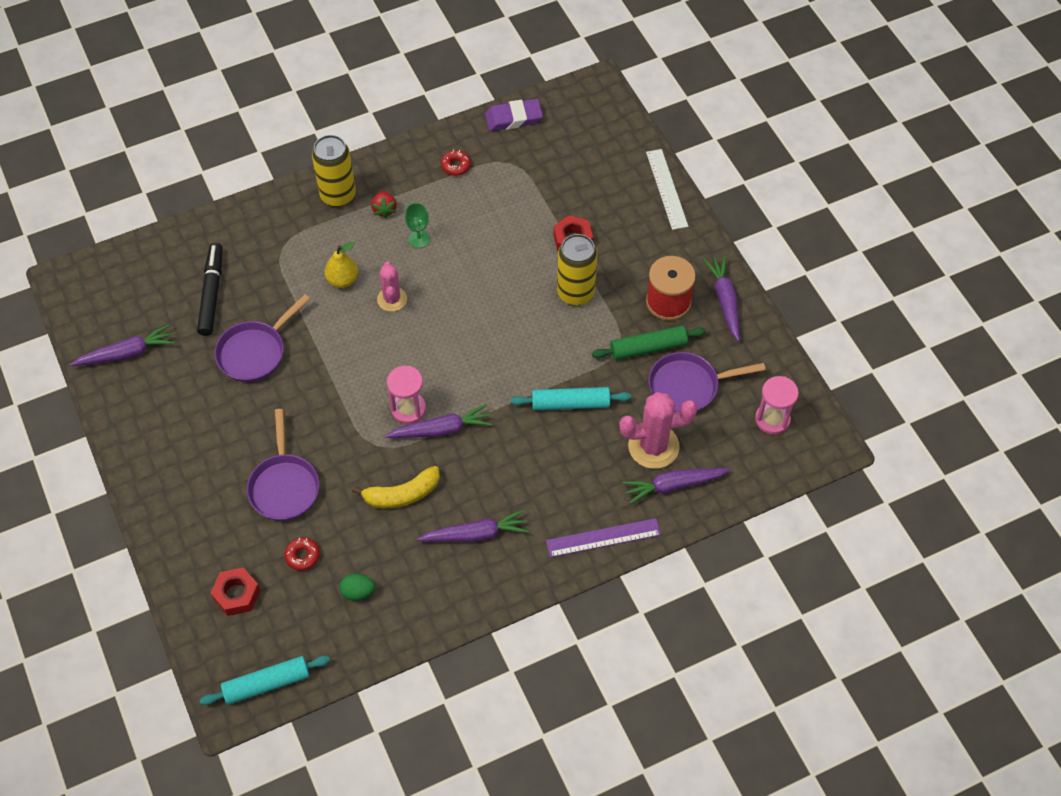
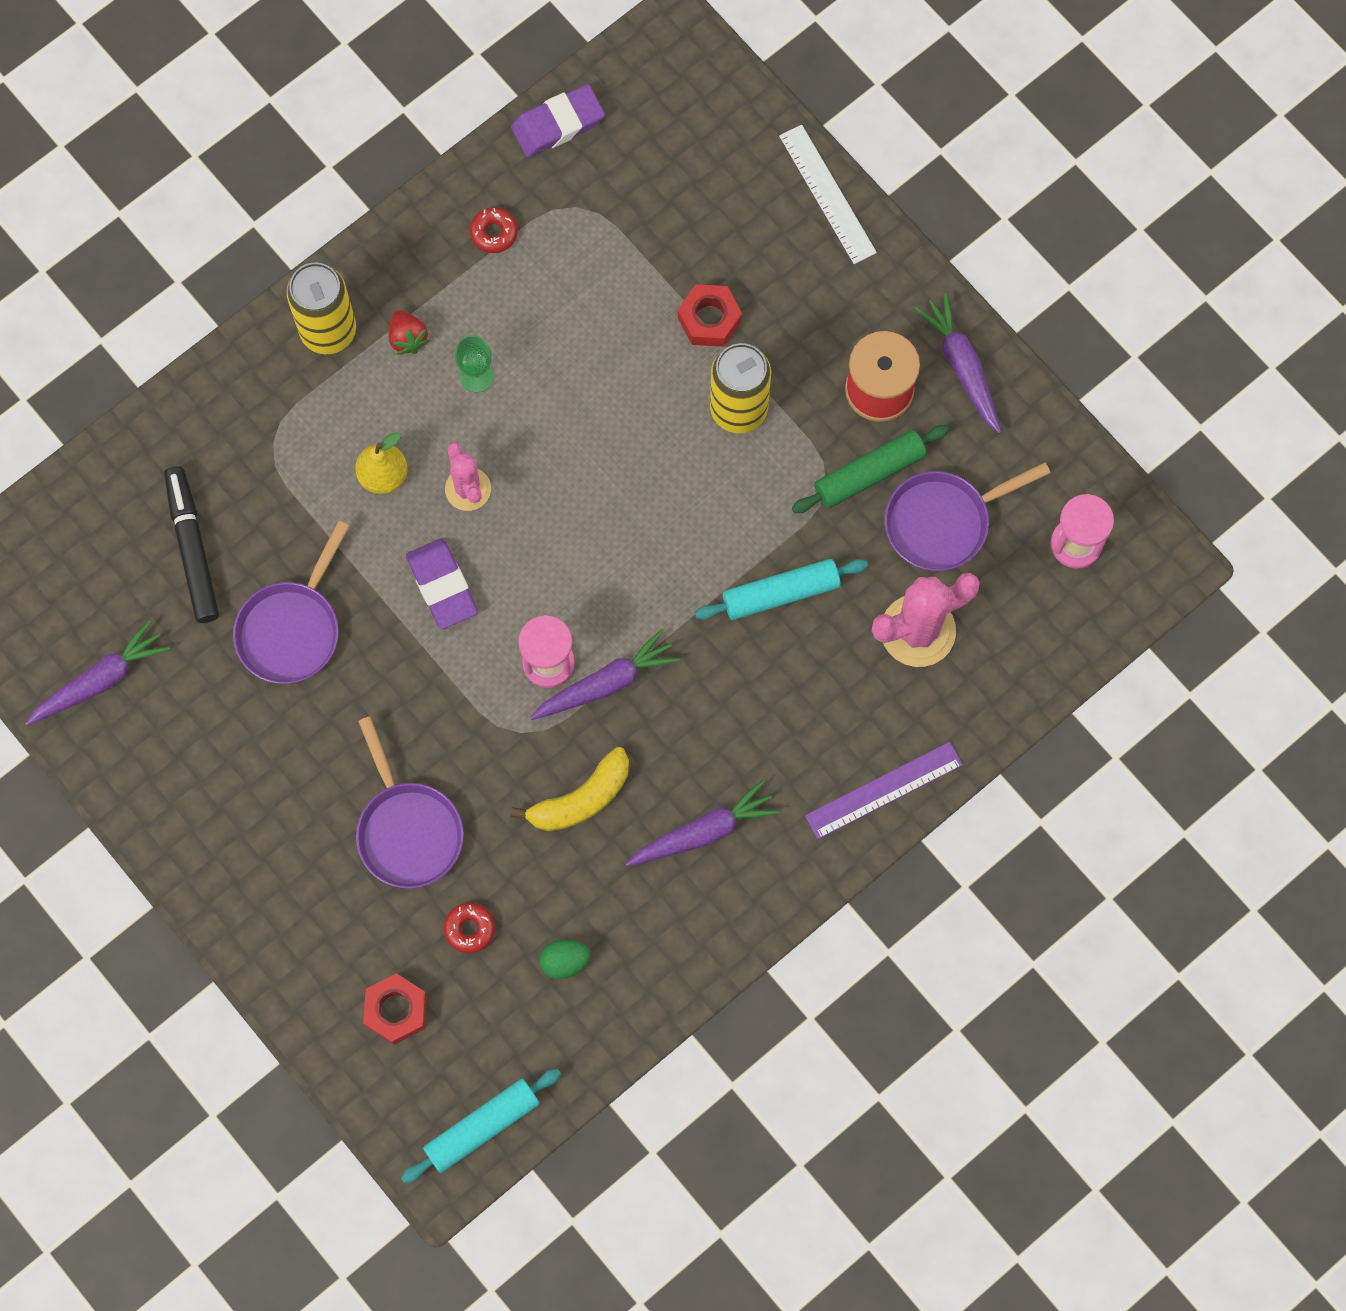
camera: 15 degrees left, 15 degrees up
(357, 349) = (442, 586): none -> purple eraser
(673, 485) = (961, 684): purple carrot -> none

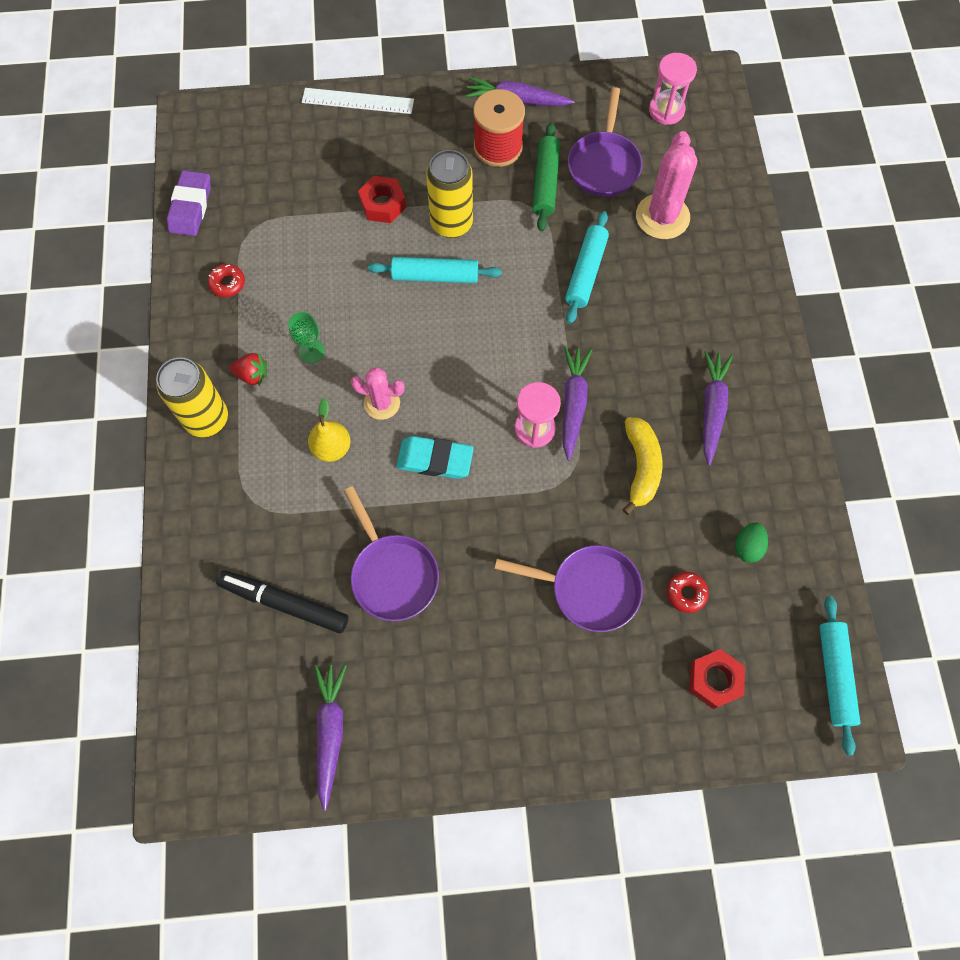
camera: 55 degrees left, 5 degrees down
(442, 586) = (435, 460): purple eraser -> turquoise eraser
(659, 438) = (435, 276): none -> turquoise rolling pin
(884, 790) = (751, 294): purple ruler -> none

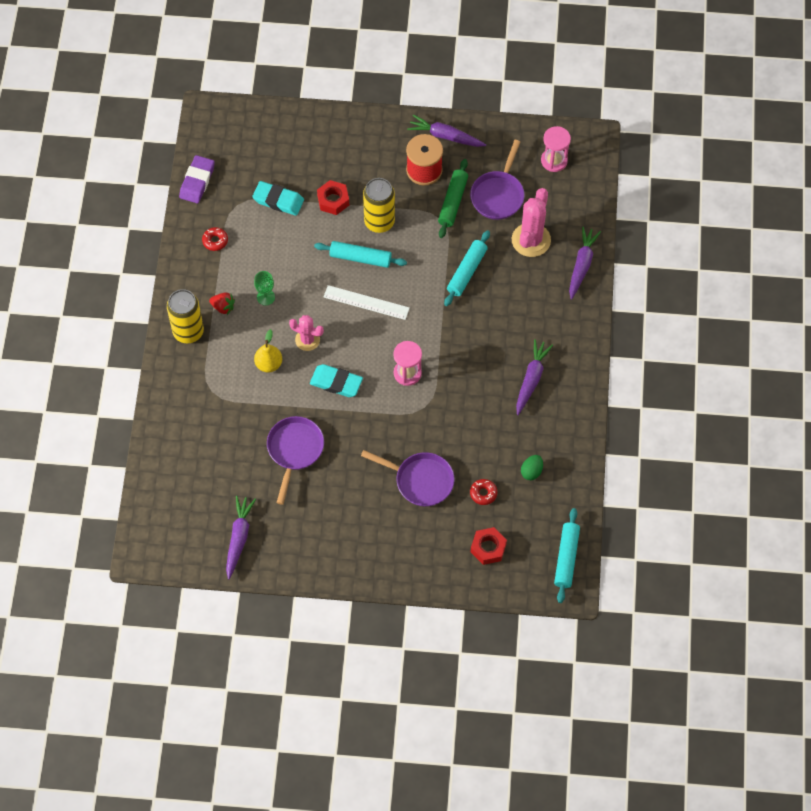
camera: 10 degrees right, 5 degrees down
(284, 603) = (222, 457): black marker -> none
(307, 215) = (278, 200): none -> turquoise eraser
(357, 101) = (329, 119): white ruler -> white ruler (366, 302)
(392, 574) = (294, 450): purple pan -> purple pan turned 150 degrees counterclockwise
(573, 404) = (437, 361): purple carrot -> purple carrot (582, 265)
(641, 467) = (473, 409): yellow banana -> none

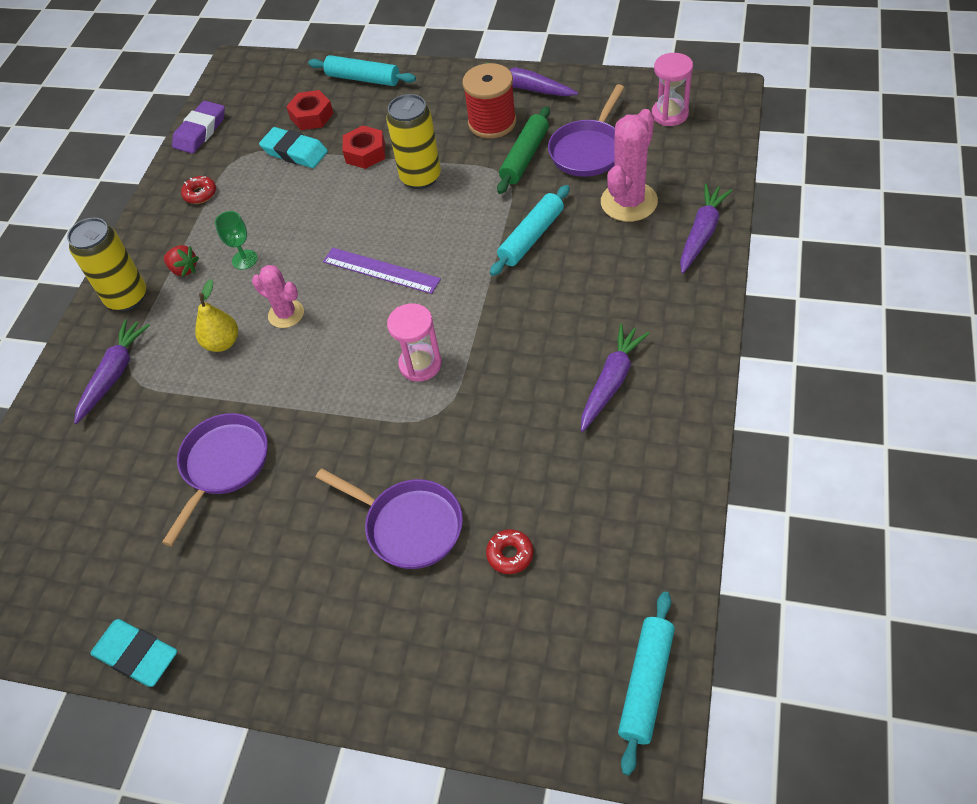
camera: 15 degrees right, 10 degrees down
(239, 538) = (94, 597): purple carrot -> purple carrot (114, 374)
(336, 383) = (312, 372): turquoise eraser -> turquoise eraser (137, 655)
(360, 258) = (385, 217): turquoise rolling pin -> turquoise rolling pin (363, 78)
(366, 302) = (381, 270): white ruler -> purple ruler
(488, 548) = (505, 652): red nut -> red nut (311, 116)
(531, 471) = (597, 524): green egg -> none

